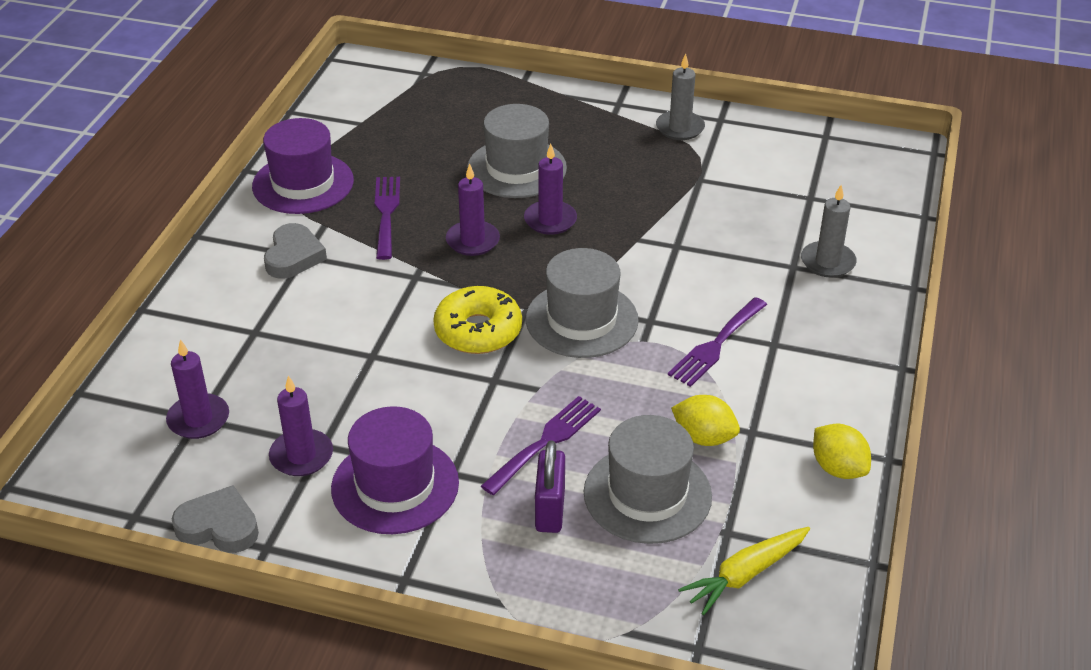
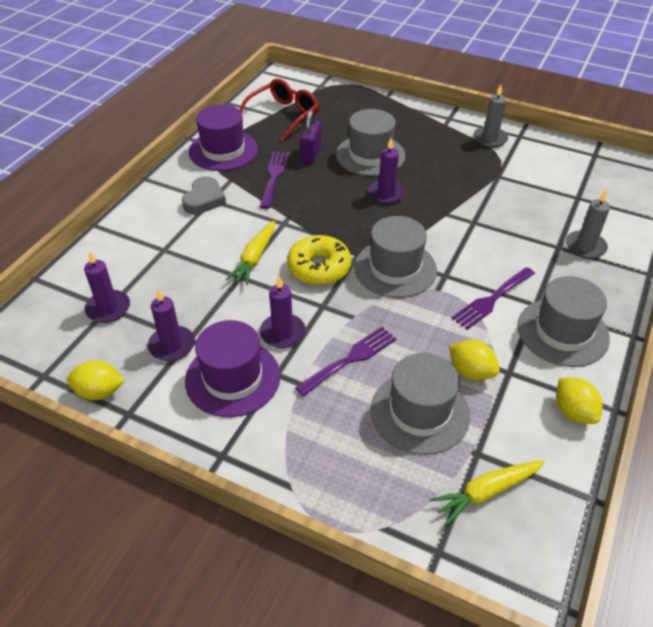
camera: 10 degrees right, 5 degrees up
(219, 526) = (99, 392): grey heart -> yellow lemon
(379, 123) = (283, 115): none -> red glasses
(386, 329) = (254, 258): none -> yellow carrot
(472, 241) = (329, 202): purple candle -> purple candle (282, 333)
(550, 510) = (343, 414): purple padlock -> purple padlock (311, 154)
(812, 374) = (562, 332): none -> grey hat

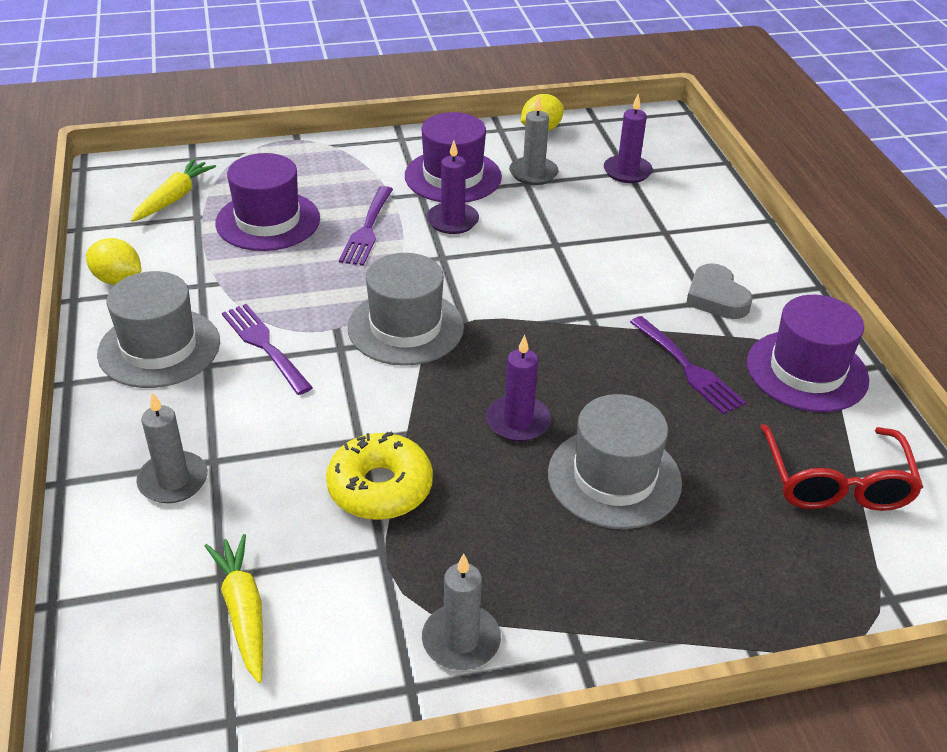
camera: 140 degrees right, 5 degrees down
(172, 345) = (533, 173): purple candle -> grey candle
(254, 258) = (567, 266): yellow carrot -> yellow carrot (243, 612)
(311, 154) = (694, 430): purple padlock -> none
(319, 268) = (489, 289): yellow donut -> yellow donut (380, 487)
(420, 412) = (268, 221): grey hat -> purple hat
(471, 372) = (241, 268): yellow lemon -> none
(492, 300) = (264, 345): purple fork -> purple fork turned 45 degrees counterclockwise

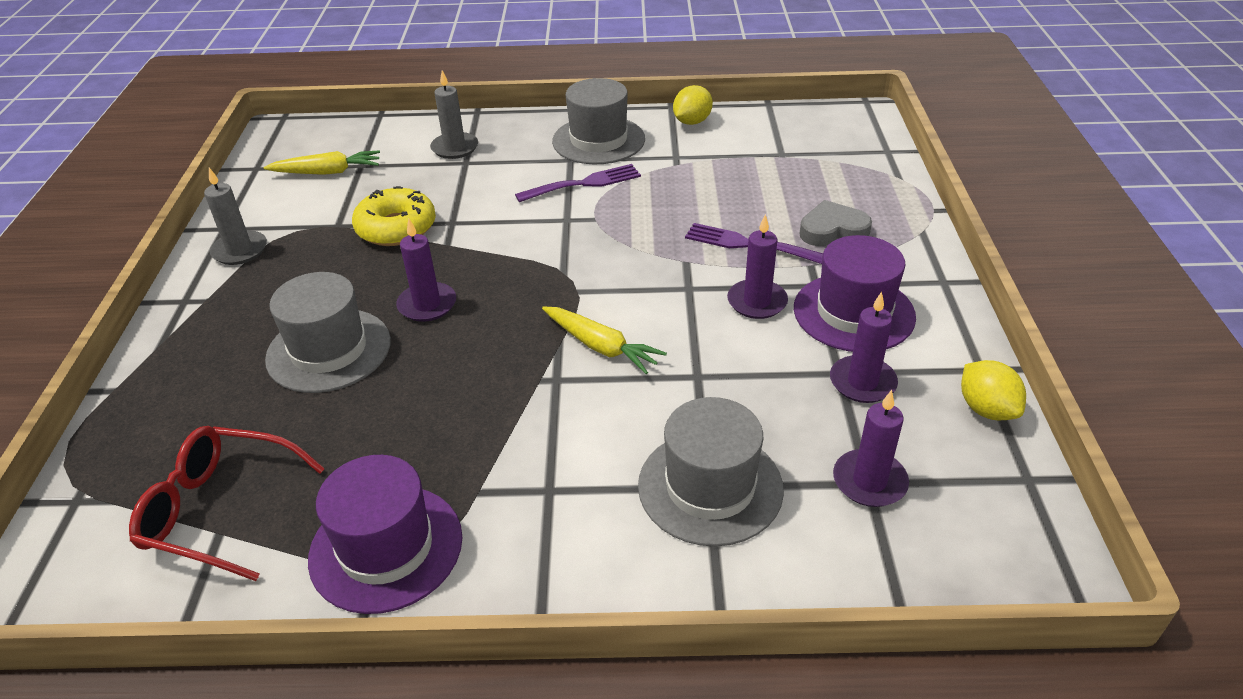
camera: 105 degrees right, 0 degrees up
(174, 198) = (814, 143): yellow carrot -> yellow carrot (601, 346)
(268, 221) = (770, 189): purple hat -> none
(405, 327) = (581, 255): grey hat -> grey hat (710, 487)
(533, 173) = (862, 382): grey candle -> purple candle
(688, 368) = (441, 438): purple fork -> none
(716, 297) = (553, 500): grey heart -> grey heart (832, 230)

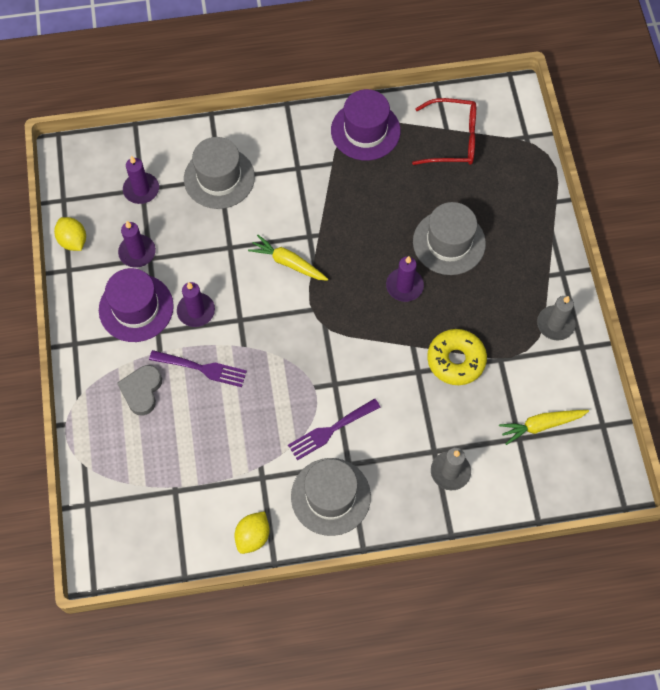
camera: 170 degrees right, 25 degrees up
(832, 230) = (142, 391): grey heart -> grey heart turned 120 degrees clockwise

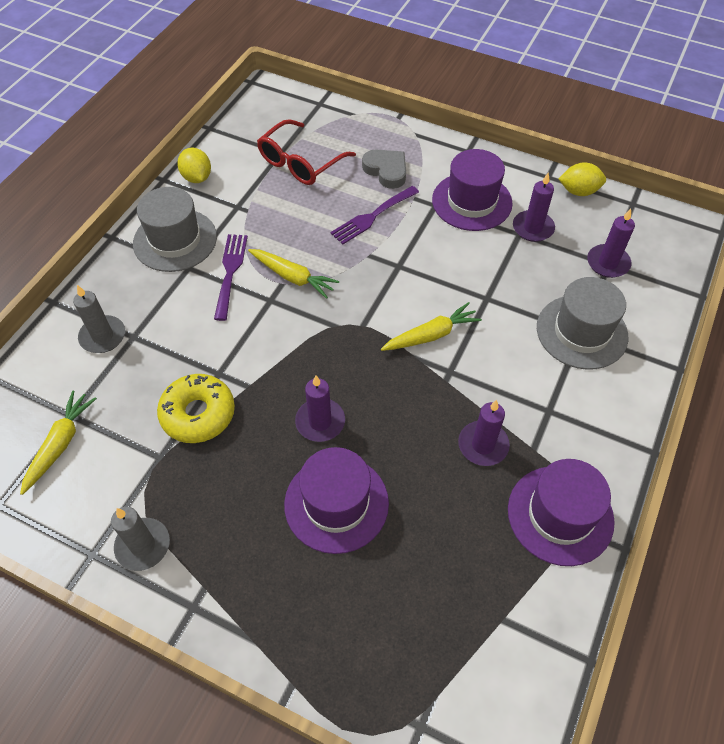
camera: 125 degrees right, 10 degrees down
(196, 311) = (434, 239): purple candle -> purple candle (483, 445)
(303, 383) = (293, 277): none -> yellow carrot
(449, 242) = (336, 503): grey hat -> purple hat
(453, 139) = (480, 615): red glasses -> red glasses (300, 163)

